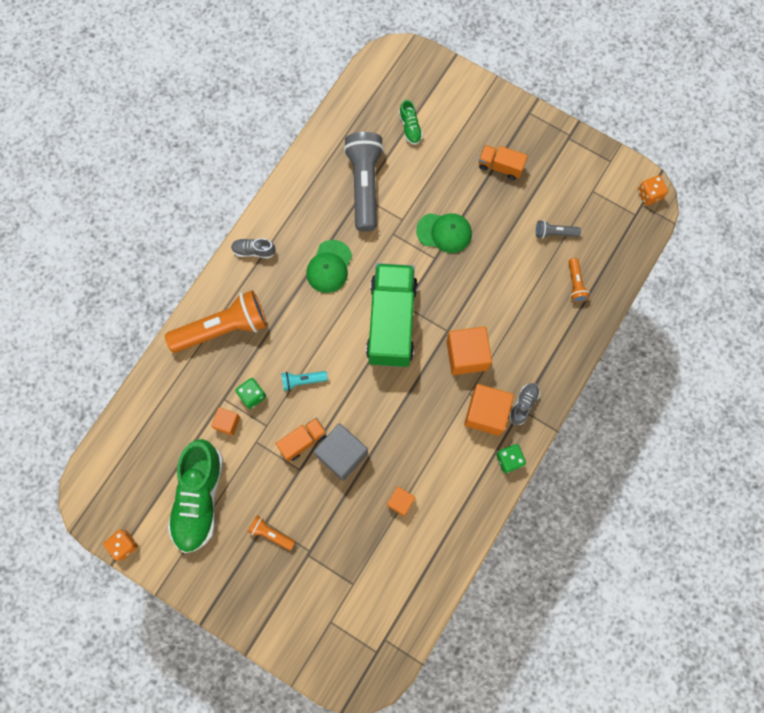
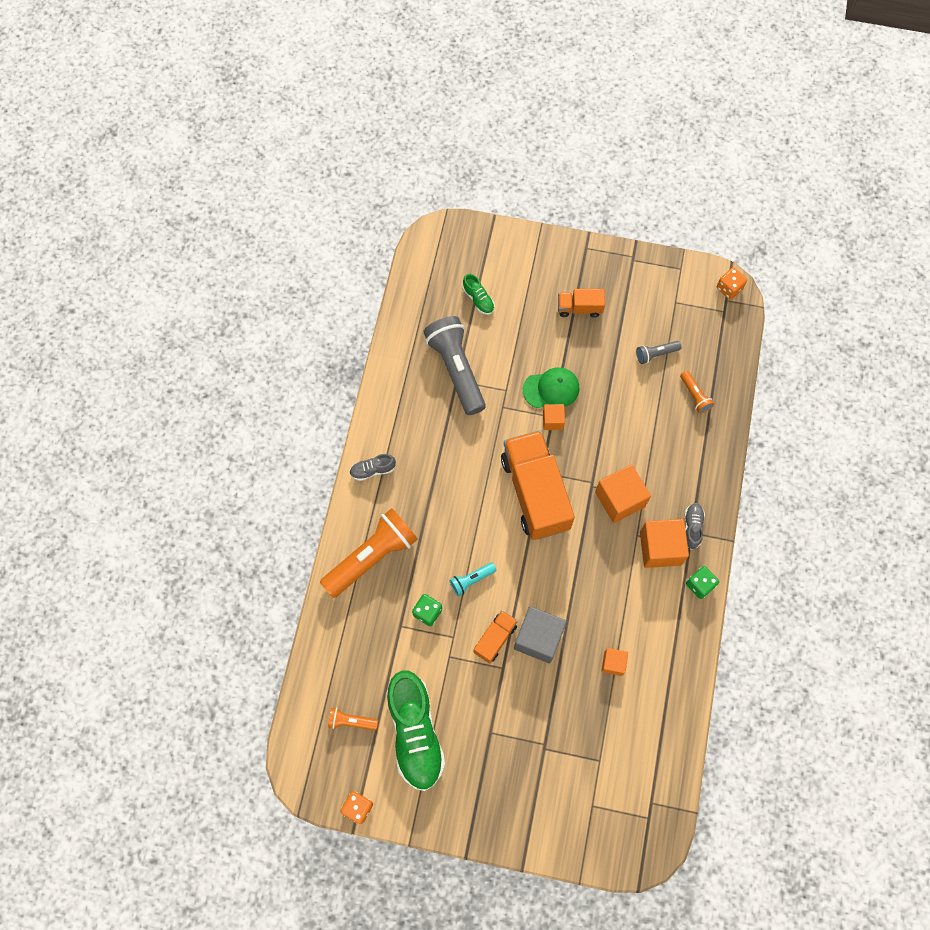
camera: 20 degrees left, 5 degrees down
(227, 423) = (413, 648): orange cube -> orange cube (553, 420)
(271, 533) = (499, 741): orange flashlight -> orange flashlight (351, 721)
(329, 266) = (453, 460): green cap -> none
(391, 322) = (535, 492): green truck -> orange truck

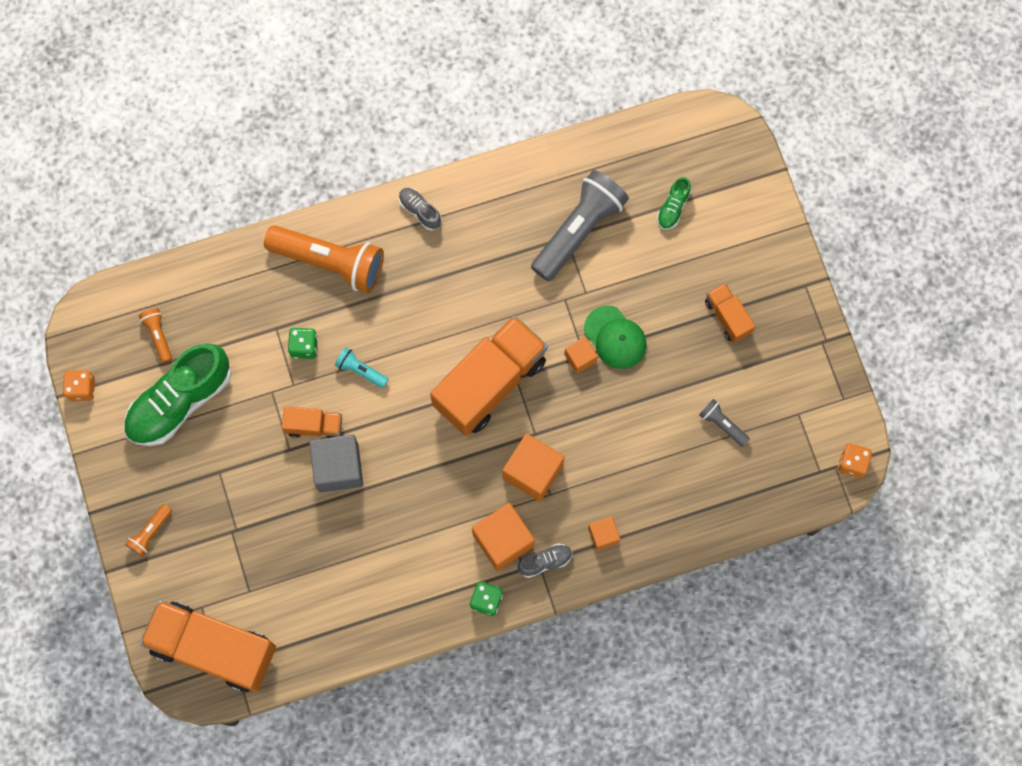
camera: 60 degrees right, 5 degrees up
(613, 663) = (354, 554): orange cube -> orange cube (603, 535)
(630, 814) = (213, 648): none -> orange truck
(695, 396) = (698, 490): orange flashlight -> orange flashlight (150, 533)

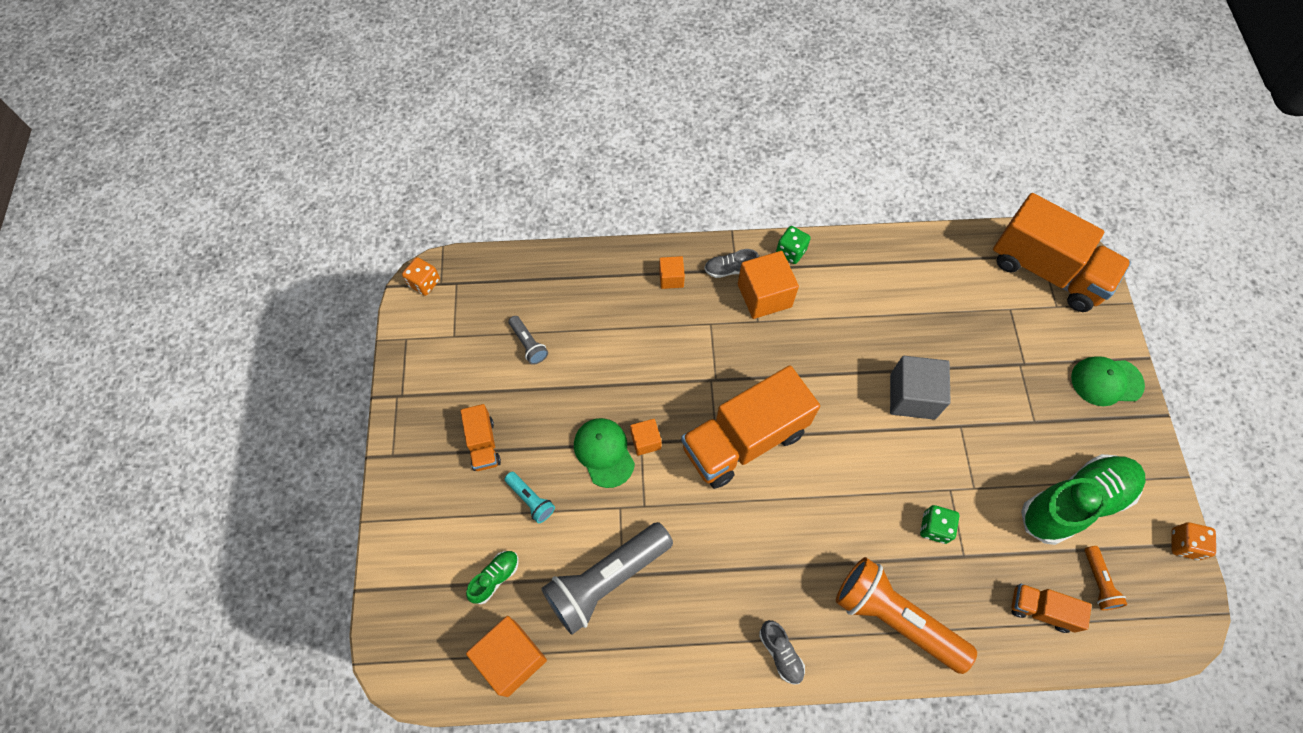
camera: 165 degrees left, 10 degrees down
(150, 533) = (1106, 381): orange flashlight -> green cap
(314, 426) = (932, 442): orange truck -> orange truck (1040, 610)
(360, 370) = (876, 486): turquoise flashlight -> turquoise flashlight (531, 500)
(533, 472) = (722, 346): orange cube -> orange cube (511, 658)

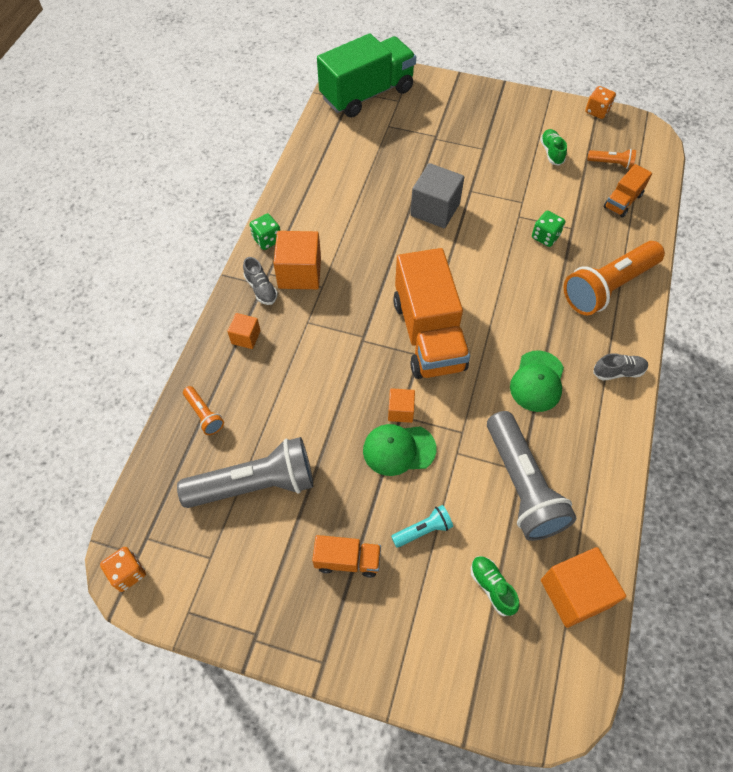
camera: 70 degrees left, 5 degrees down
(528, 344) = (255, 484): grey flashlight -> grey flashlight, size x2.19
(579, 278) = (204, 415): none -> orange flashlight
(730, 269) = (261, 289): grey shoe -> grey shoe turned 45 degrees counterclockwise
(1046, 271) = (367, 94): orange truck -> green truck
(1074, 503) = (551, 152): green shoe -> green shoe, size x0.44
(1106, 381) = (468, 99): green cap -> green cap (537, 381)

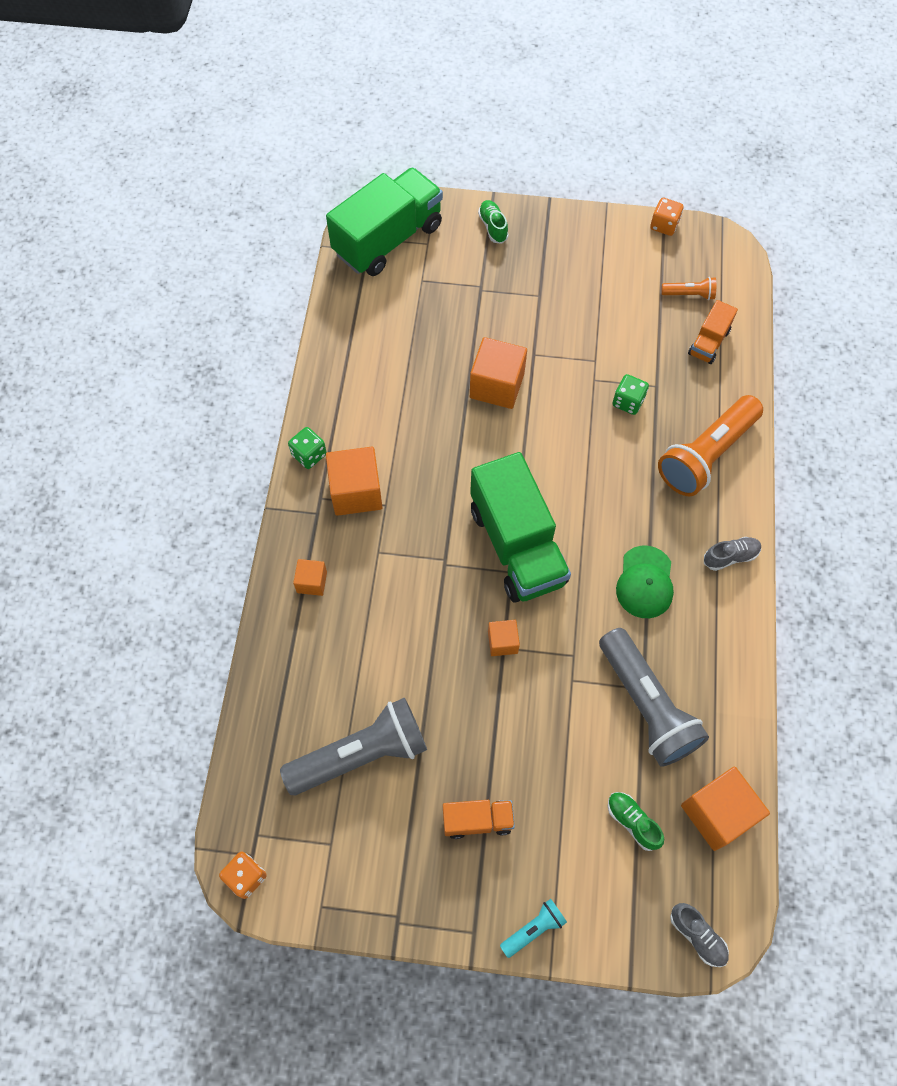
camera: 10 degrees left, 5 degrees up
(204, 415) = (286, 683): orange flashlight -> none
(261, 289) = (316, 519): grey shoe -> grey shoe (697, 936)
(399, 449) = (508, 687): green cap -> none
(423, 530) = (551, 773): turquoise flashlight -> turquoise flashlight (534, 928)
(428, 334) = (517, 545): orange truck -> green truck
(435, 209) = (497, 385): grey cube -> orange cube
(551, 152) = (619, 289): green shoe -> green shoe (493, 227)

